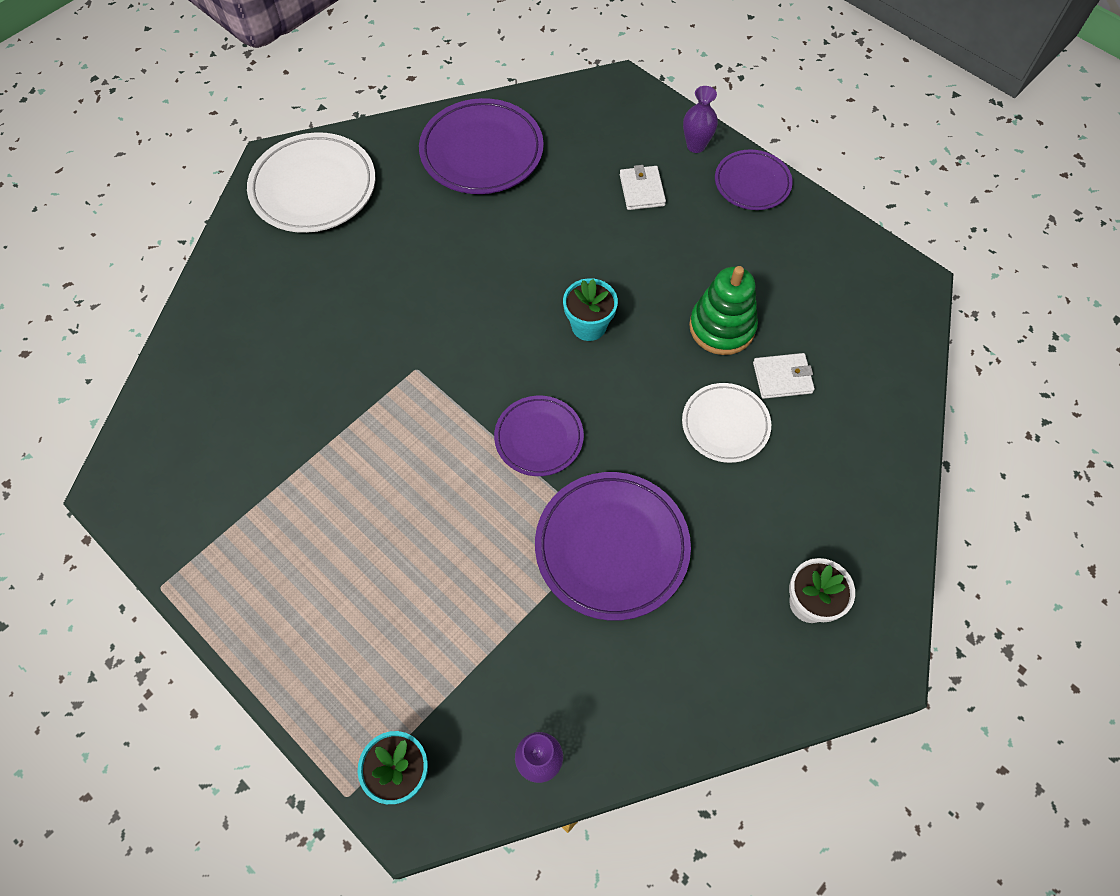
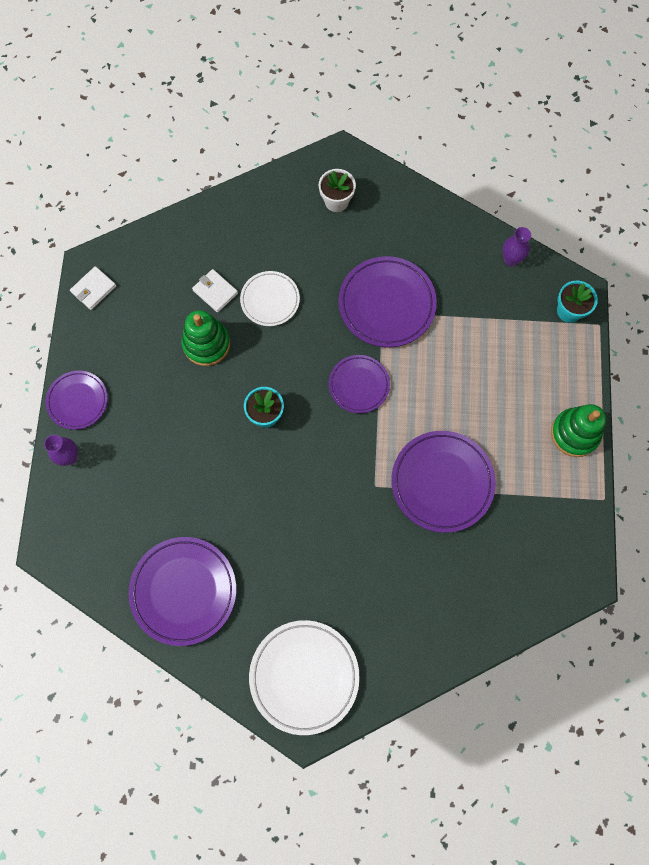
camera: 130 degrees left, 10 degrees up
(257, 625) = (574, 433): none -> green stacking toy
(354, 434) = (442, 482): none -> purple plate
(642, 190) = (136, 462): white wallet -> white wallet (93, 289)

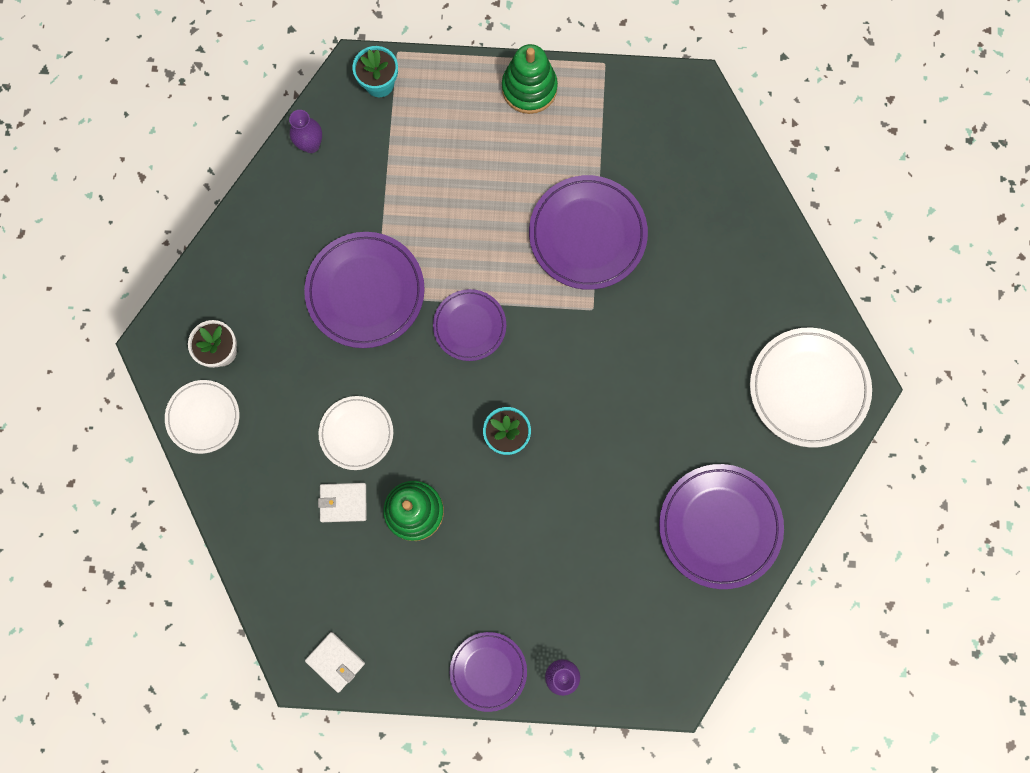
camera: 90 degrees left, 5 degrees up
(215, 292) = (343, 502): white wallet -> white wallet turned 45 degrees clockwise
(284, 191) = (203, 417): none -> white plate

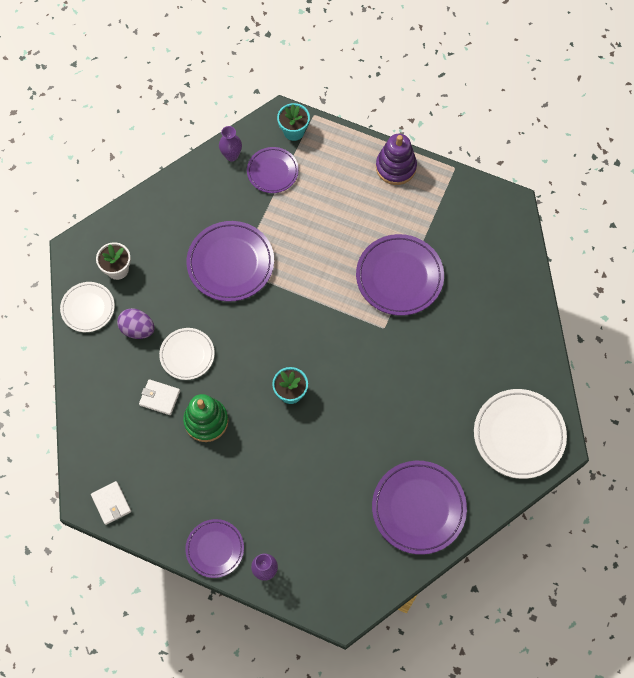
camera: 20 degrees right, 10 degrees down
(279, 422) = (137, 329): none -> purple egg
(469, 326) = (293, 310): purple plate -> purple plate (272, 171)
(529, 88) = (395, 167): green stacking toy -> purple stacking toy

